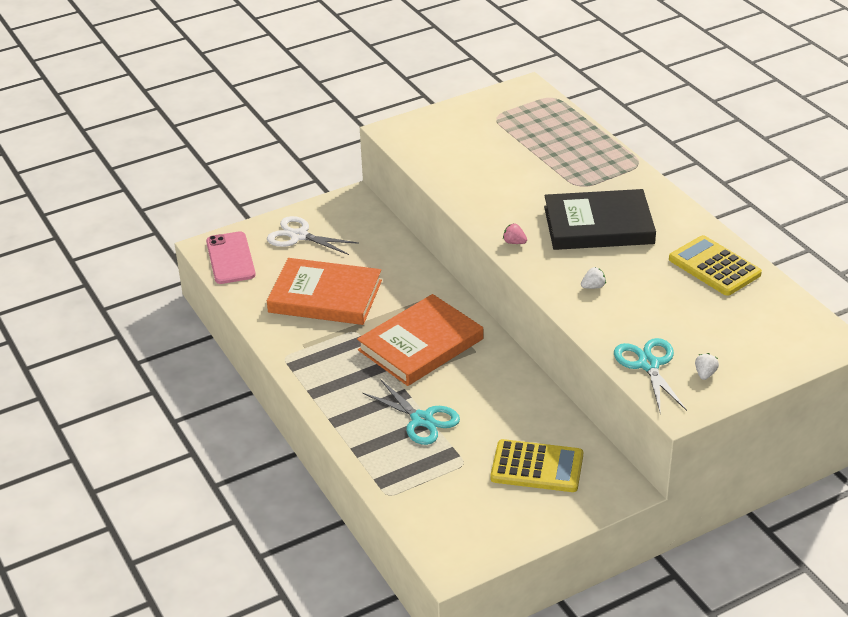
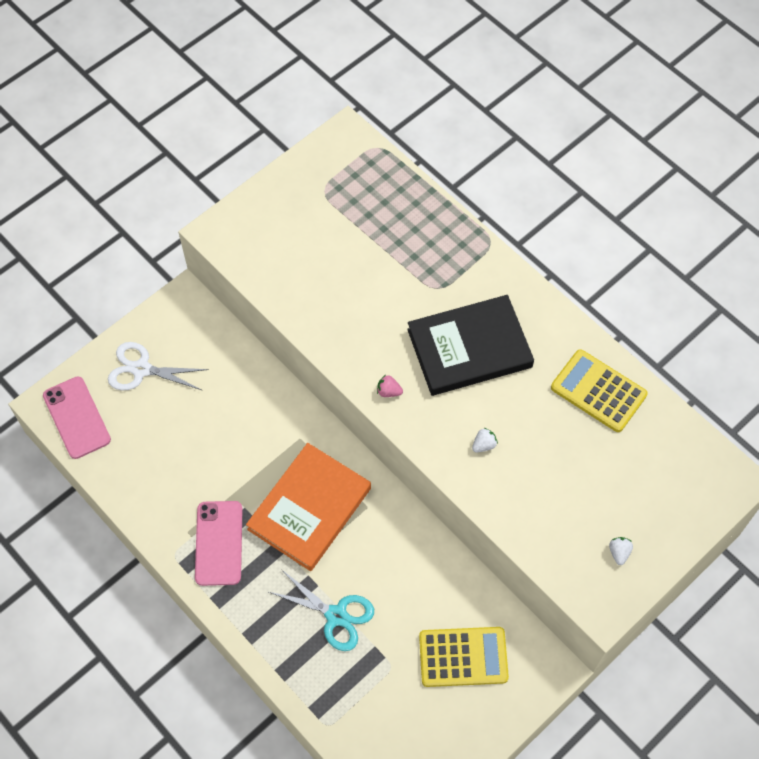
camera: 15 degrees left, 25 degrees up
(325, 296) = (193, 457): orange book -> none
(328, 355) = (219, 543): none -> pink phone
(648, 365) = (562, 550): turquoise scissors -> none

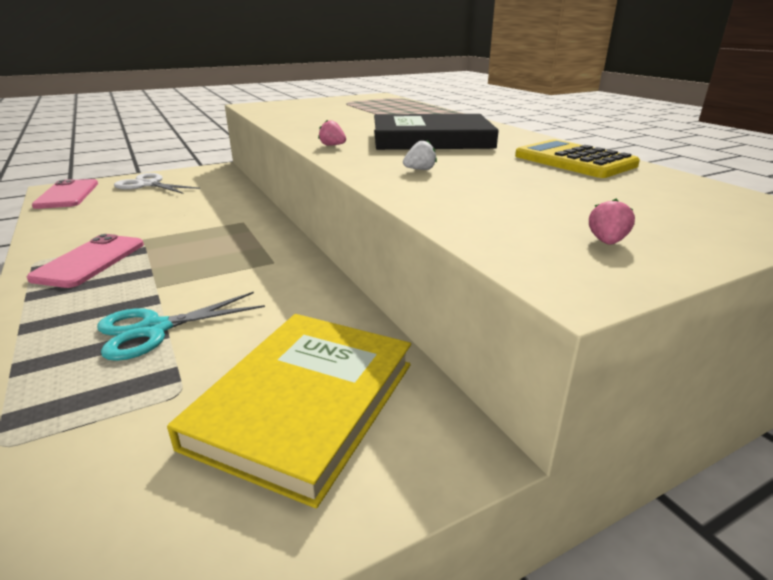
camera: 15 degrees right, 35 degrees down
(309, 509) = (210, 255): orange book -> none
(336, 616) = (154, 329): turquoise scissors -> turquoise scissors turned 105 degrees clockwise
(463, 657) = (304, 403): yellow calculator -> yellow book
(619, 552) = (607, 242): white strawberry -> pink strawberry

